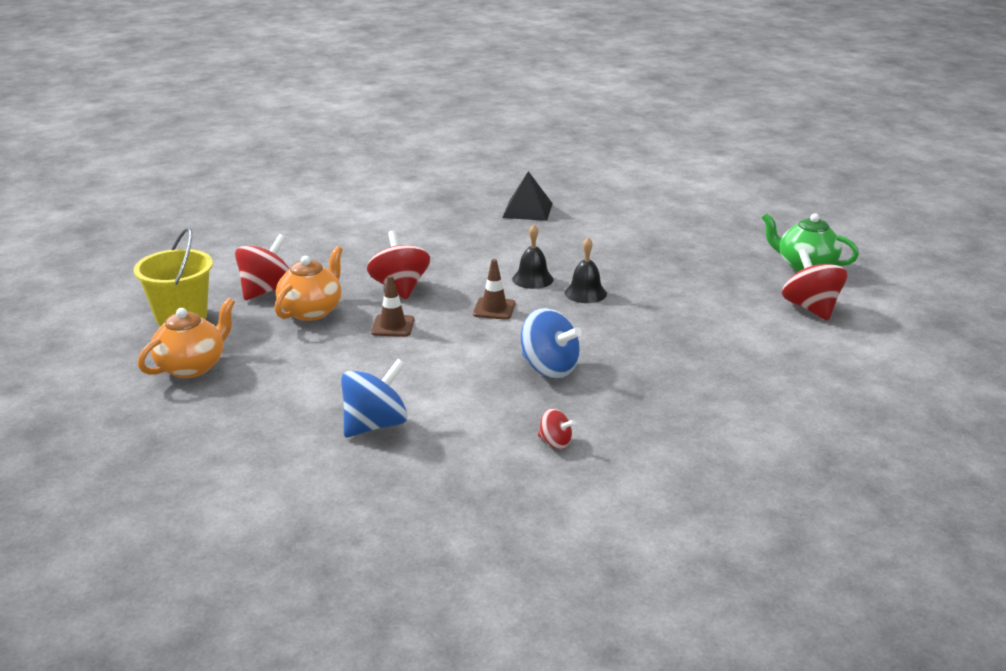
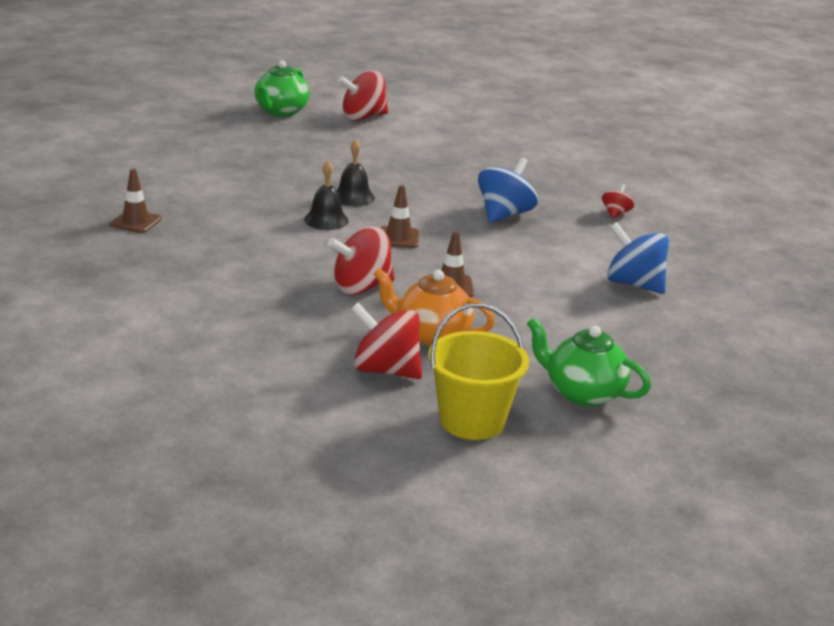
camera: 100 degrees left, 0 degrees up
(192, 367) = (582, 393): orange teapot -> green teapot
(527, 210) = (135, 222): black pyramid -> brown traffic cone

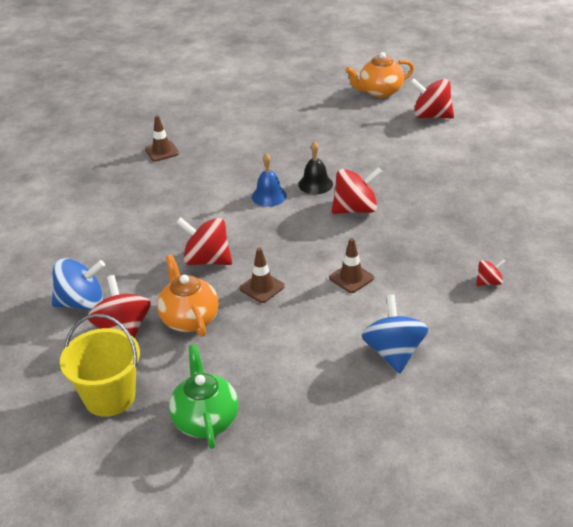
camera: 50 degrees right, 10 degrees up
(281, 111) = (380, 92): green teapot -> orange teapot
(326, 220) = (269, 196): black bell -> blue bell
(398, 238) = (291, 231): brown traffic cone -> brown traffic cone (351, 278)
(424, 203) = (355, 209): none -> red spinning top
(504, 214) = (397, 244): blue spinning top -> blue spinning top (82, 303)

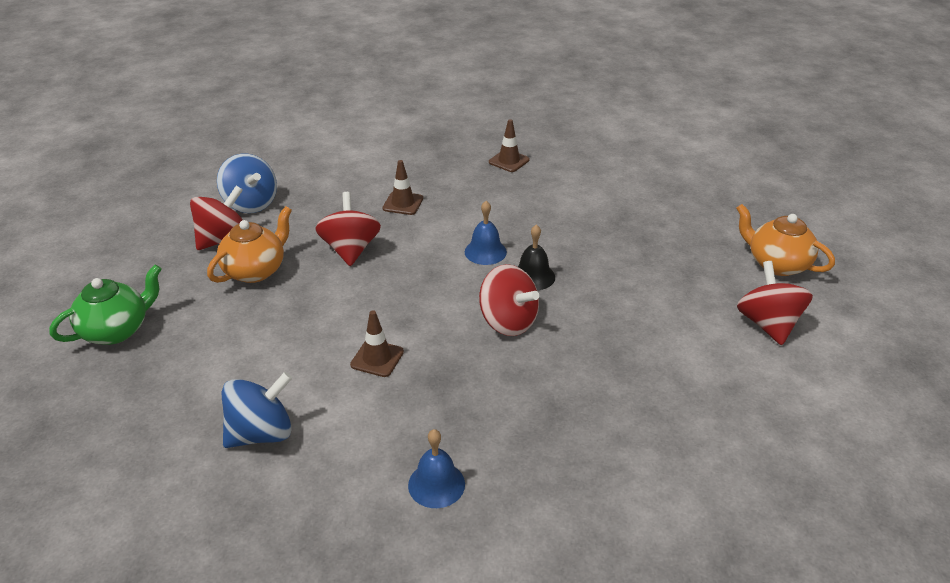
camera: 60 degrees right, 0 degrees up
(109, 397) = (132, 264): yellow bucket -> none
(262, 287) = (326, 299): brown traffic cone -> brown traffic cone (403, 203)
(489, 282) = (436, 484): red spinning top -> blue bell

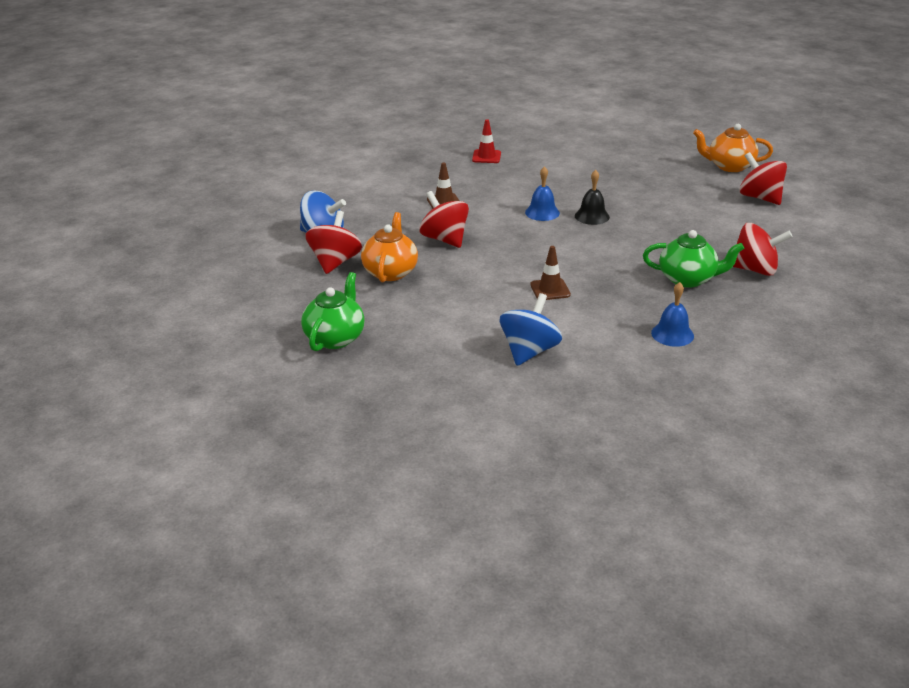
camera: 30 degrees left, 5 degrees down
(508, 322) = (608, 244): red spinning top -> red spinning top (754, 270)
(509, 161) = (486, 157): brown traffic cone -> red traffic cone
(544, 410) = (688, 279): none -> green teapot

